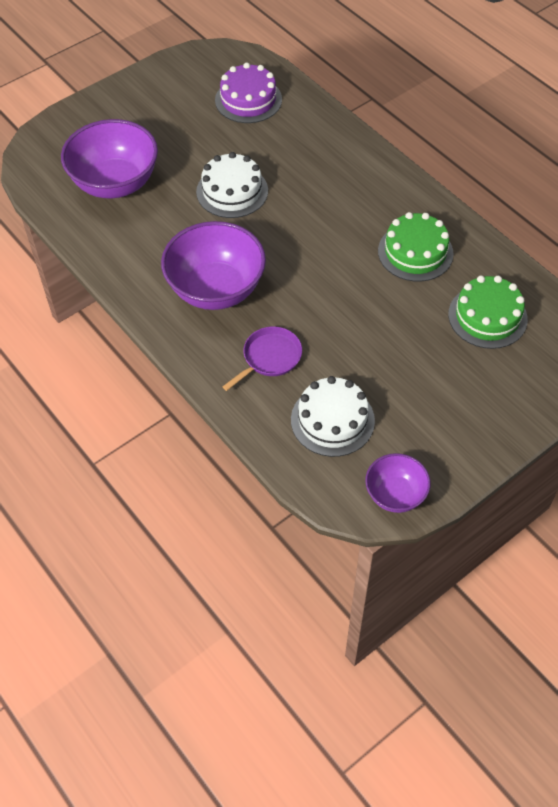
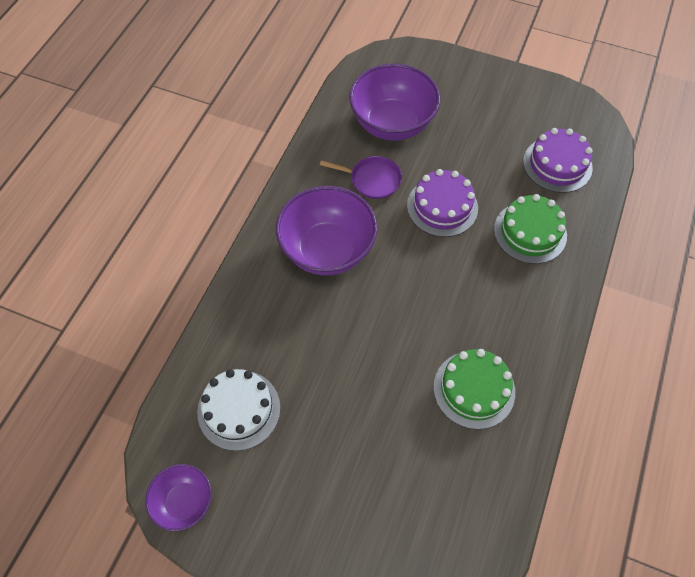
camera: 60 degrees right, 5 degrees up
(232, 191) = (442, 207): white cake -> purple cake
(270, 357) = (279, 326): purple pan -> purple pan (372, 180)
(487, 316) = (436, 494): green cake -> green cake (530, 232)

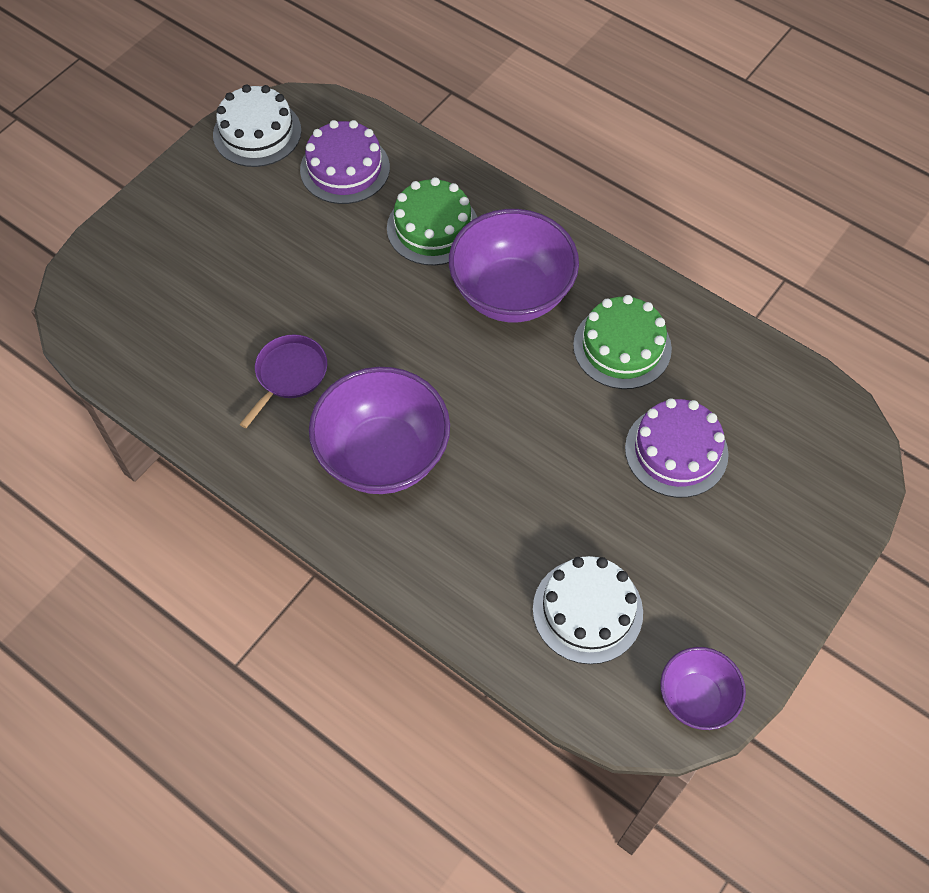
camera: 75 degrees left, 0 degrees up
(392, 124) = (203, 326): purple bowl -> purple bowl (511, 293)
(442, 207) = (362, 307): purple cake -> purple cake (676, 451)
(563, 106) = (257, 133): none -> white cake

